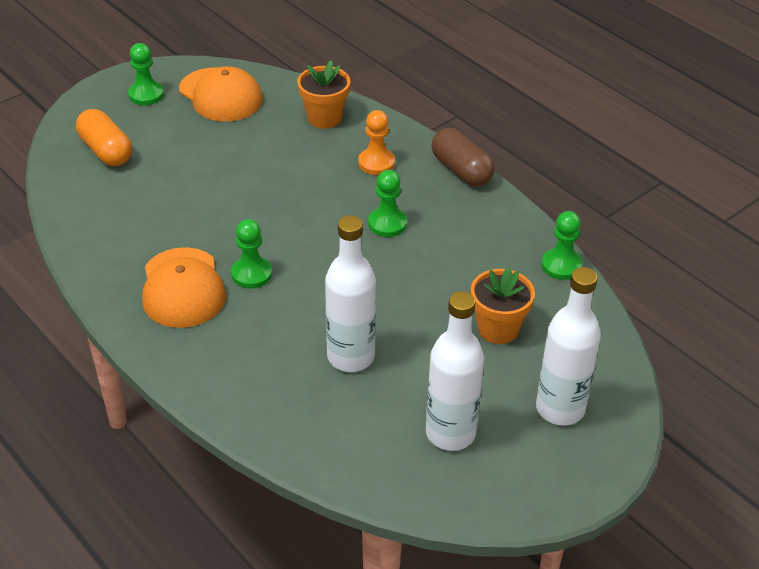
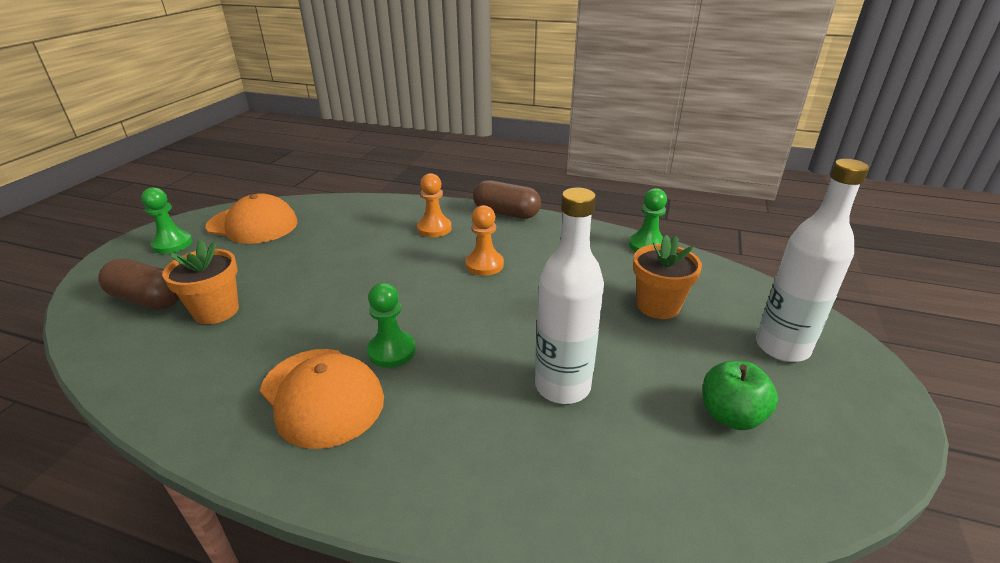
camera: 30 degrees left, 10 degrees down
(106, 151) = (148, 299): orange capsule -> brown capsule
(324, 118) = (362, 213): orange flower pot -> orange flower pot (216, 311)
(387, 223) = (484, 265): green pawn -> orange pawn
(450, 433) = (730, 415): white bottle -> green apple

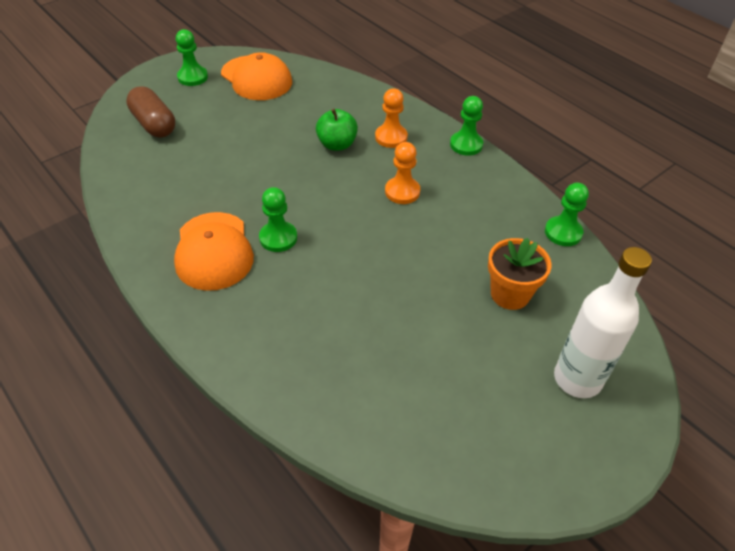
camera: 30 degrees right, 15 degrees up
(216, 311) = (189, 152): orange flower pot -> none
(506, 213) = (466, 145): brown capsule -> green pawn
(562, 386) = (371, 322): white bottle -> none
(730, 415) = (471, 405): green apple -> green apple (337, 144)

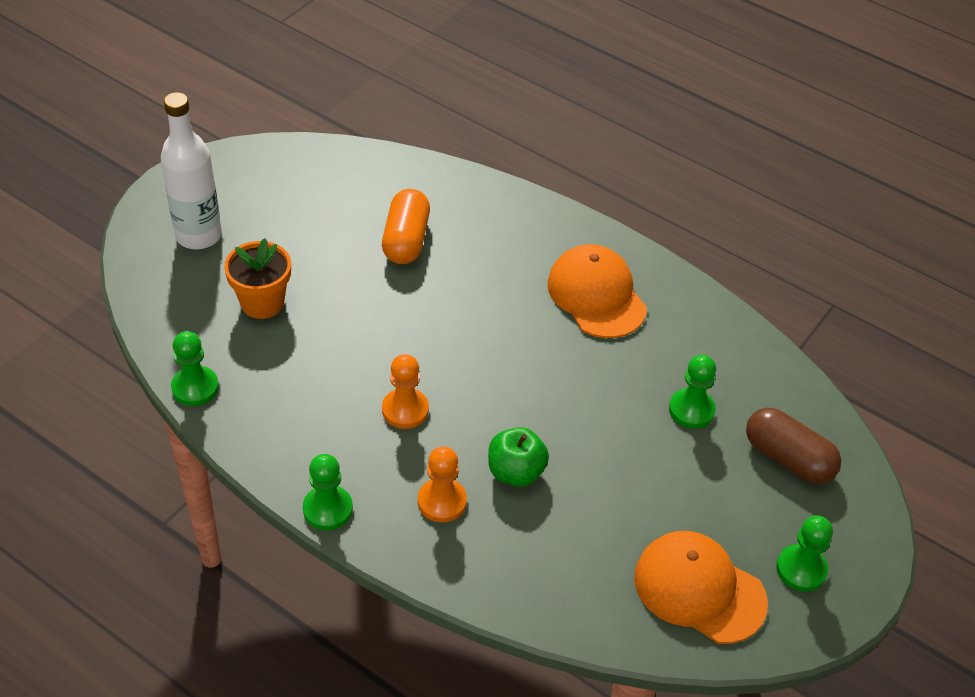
camera: 165 degrees right, 0 degrees up
(278, 238) = (534, 322): green pawn -> green pawn (691, 410)
(365, 336) = (406, 240): none -> orange capsule

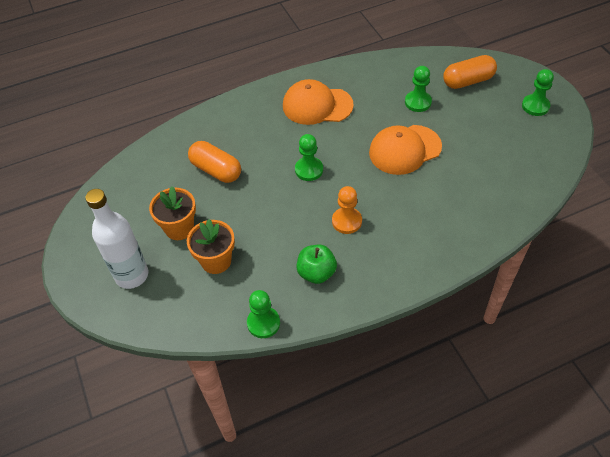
camera: 55 degrees left, 5 degrees up
(292, 246) = (179, 228): none -> orange flower pot
(328, 509) = (399, 286): green pawn -> green pawn (309, 170)
(442, 501) = (422, 230): orange pawn -> none
(516, 472) = (419, 189): green apple -> green apple (316, 273)
(699, 589) = (530, 148): orange cap -> orange cap (404, 150)
(788, 458) = (468, 81): brown capsule -> orange capsule

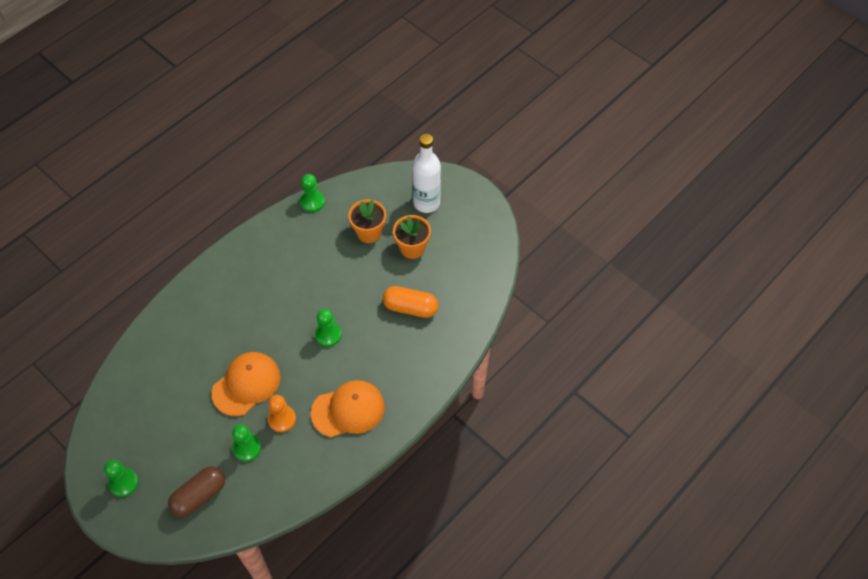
camera: 155 degrees right, 5 degrees up
(316, 273) = (287, 248): green apple -> none
(347, 221) = (278, 297): orange pawn -> orange pawn (282, 419)
(468, 81) = (199, 496): orange capsule -> brown capsule

